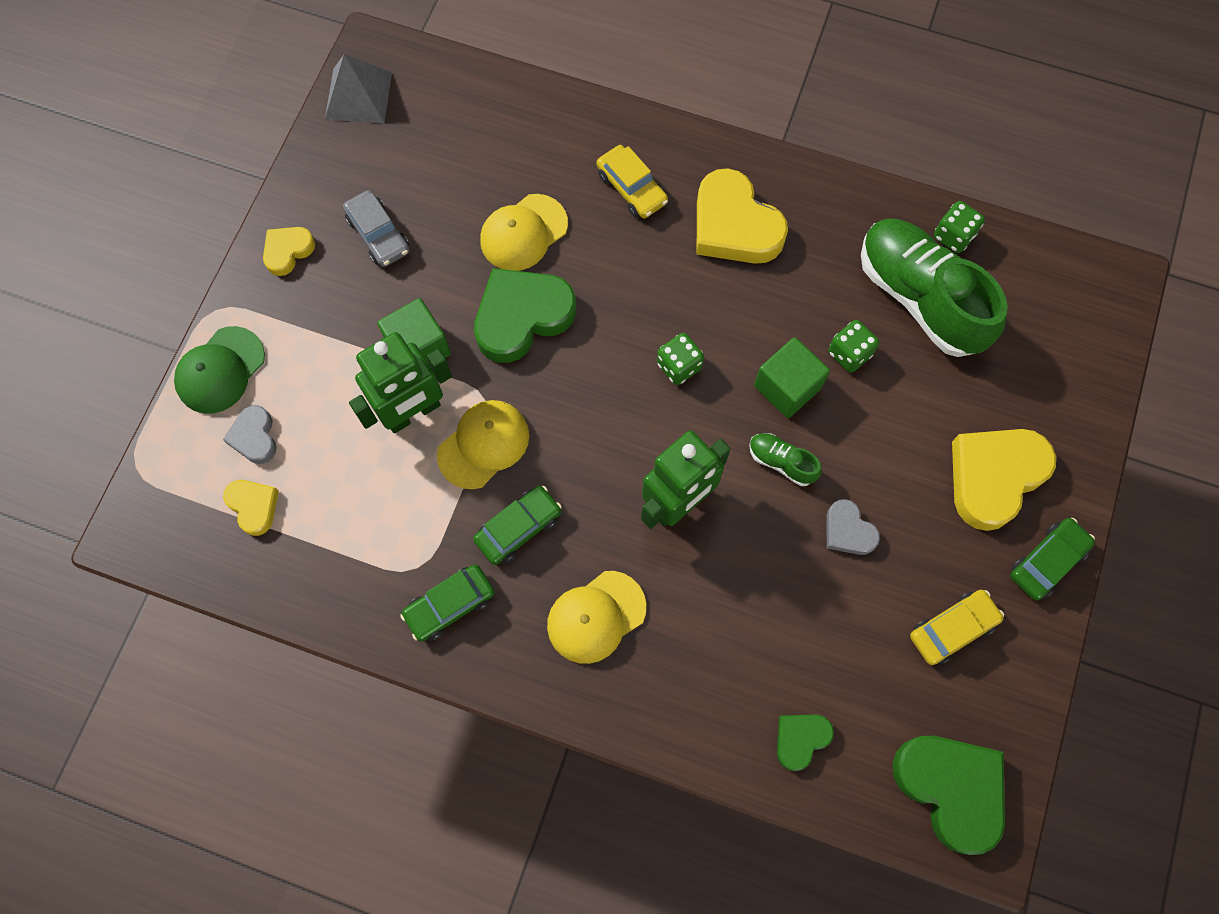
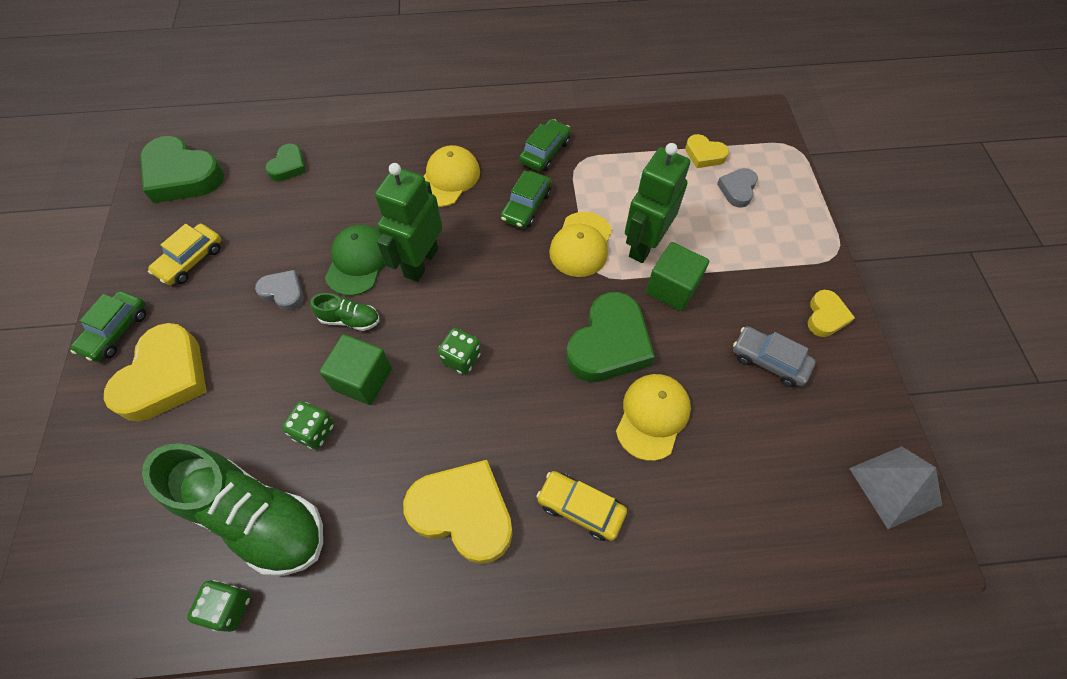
camera: 155 degrees right, 10 degrees down
(220, 370) = (796, 218): green cap -> green cap (358, 261)
(254, 437) = (737, 189): grey heart -> grey heart turned 120 degrees counterclockwise

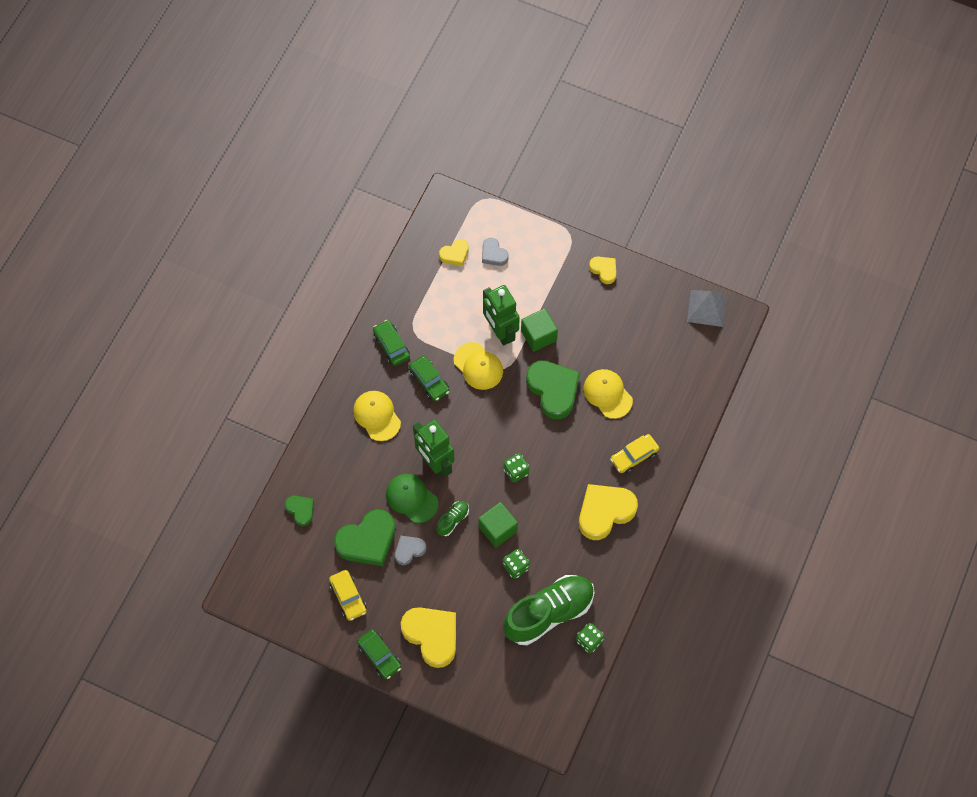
camera: 60 degrees left, 5 degrees up
(182, 176) = (265, 581): green heart -> green heart (367, 541)
(769, 361) = (611, 317): grey car -> none

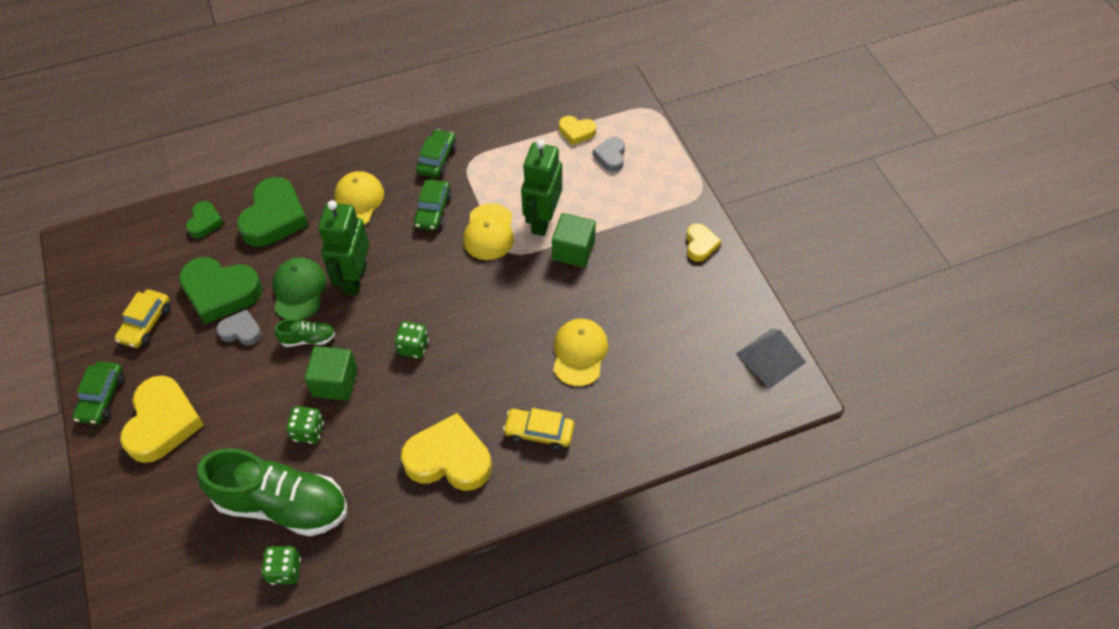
camera: 45 degrees right, 10 degrees down
(553, 390) = (532, 307): green heart -> green heart (274, 217)

